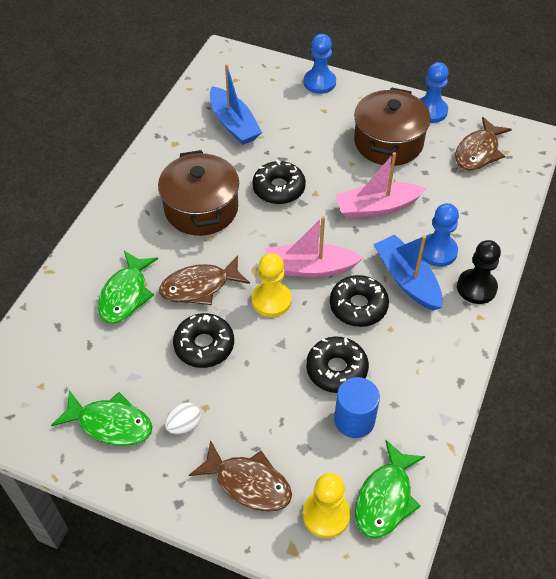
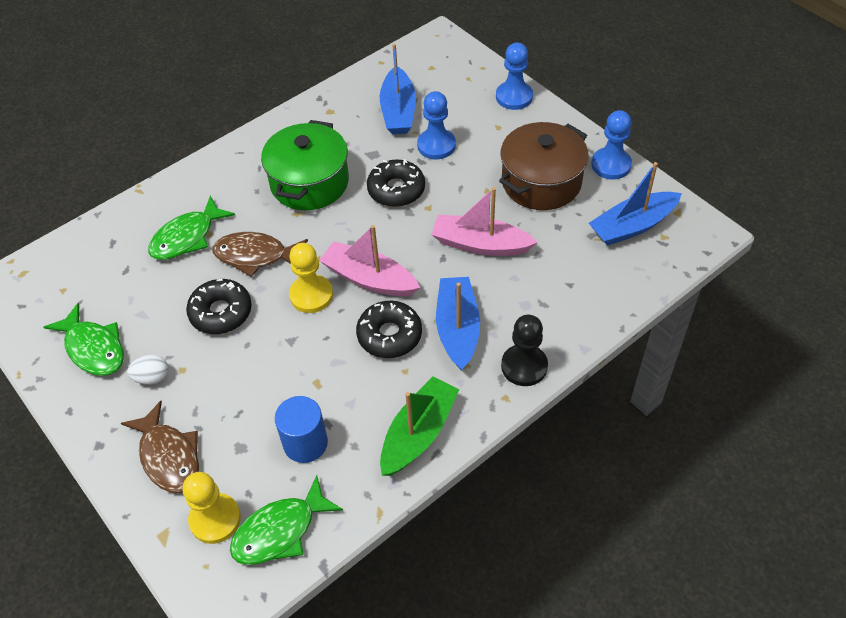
camera: 30 degrees right, 0 degrees up
(201, 208) = (309, 182): brown pot -> green pot
(336, 369) = (324, 387): black donut -> none
(436, 372) = (418, 433): none -> green boat
(437, 251) = (510, 313): blue pawn -> blue pawn (436, 145)
(478, 152) = (632, 226): brown fish -> blue boat

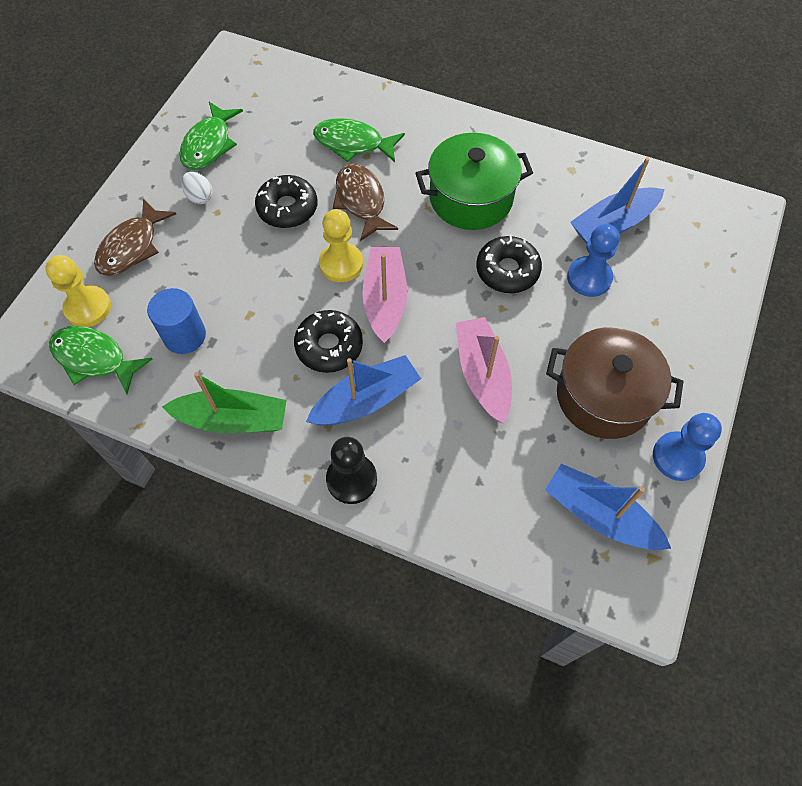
camera: 60 degrees right, 10 degrees up
(514, 97) = (711, 318): blue pawn -> none

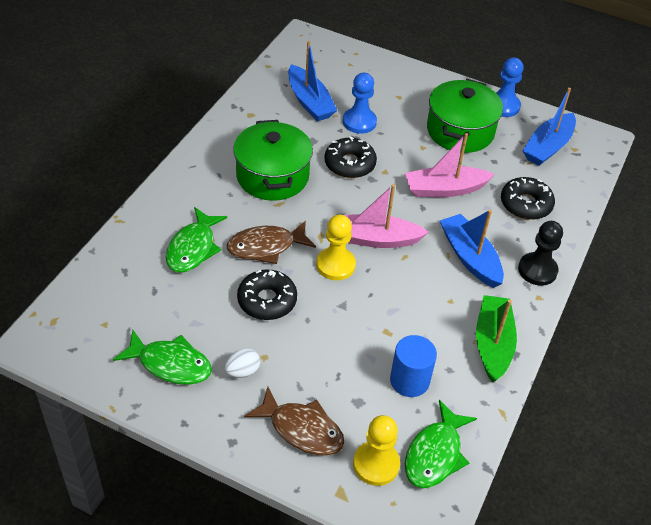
camera: 90 degrees left, 15 degrees down
(329, 346) = (420, 277): black donut -> black donut (525, 204)
(603, 396) = (460, 131): brown pot -> green pot

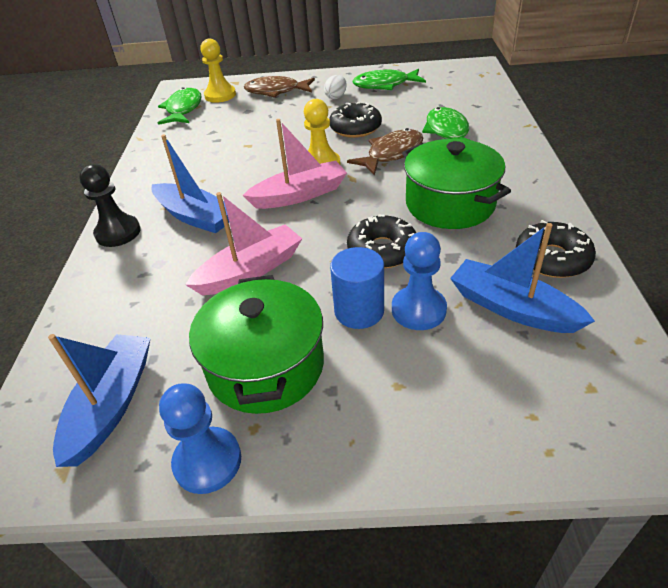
camera: 160 degrees right, 5 degrees down
(409, 380) = (216, 129): blue cylinder -> blue cylinder (359, 311)
(492, 344) = (155, 167): green boat -> none
(525, 204) = (139, 296): black donut -> black donut (552, 258)

